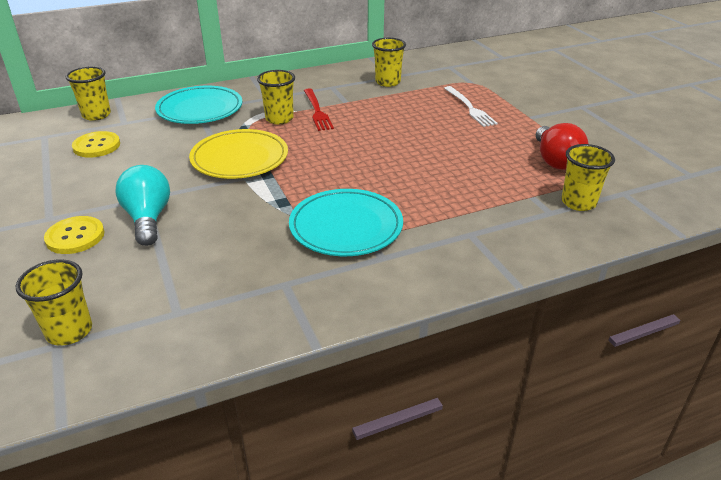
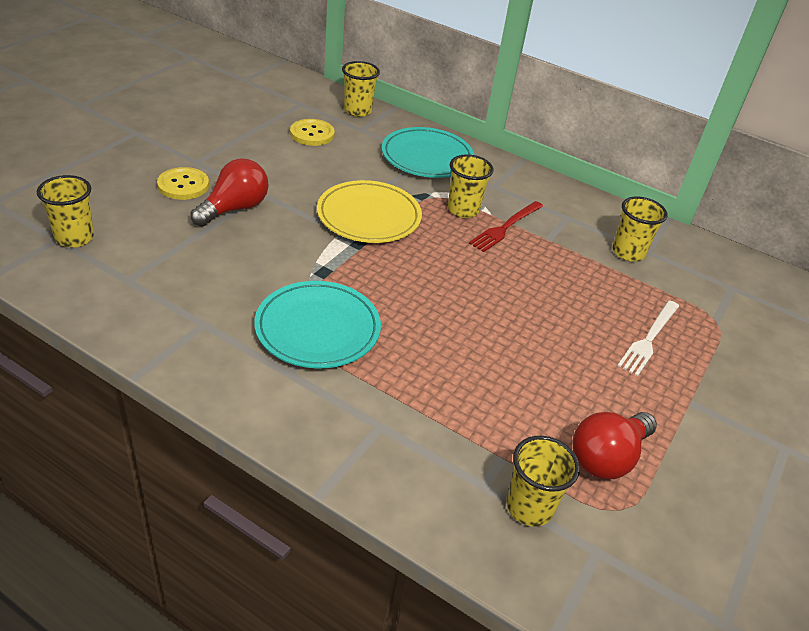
camera: 50 degrees right, 5 degrees up
(148, 219) = (234, 208): turquoise light bulb -> red light bulb

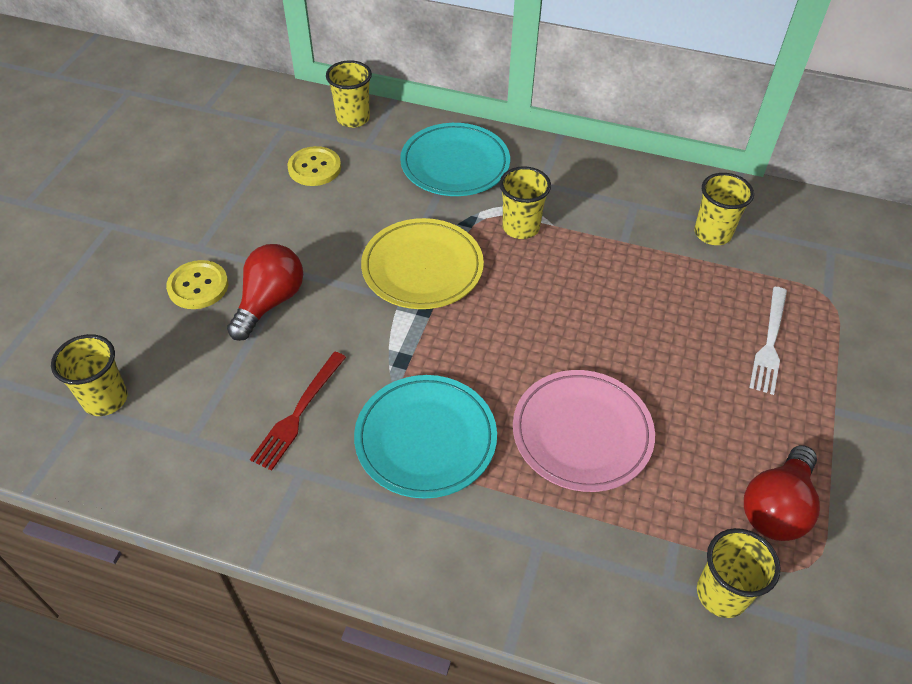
camera: 10 degrees left, 10 degrees up
(453, 359) = (582, 433): none -> pink plate
(505, 227) = (574, 238): red fork -> red fork (298, 413)

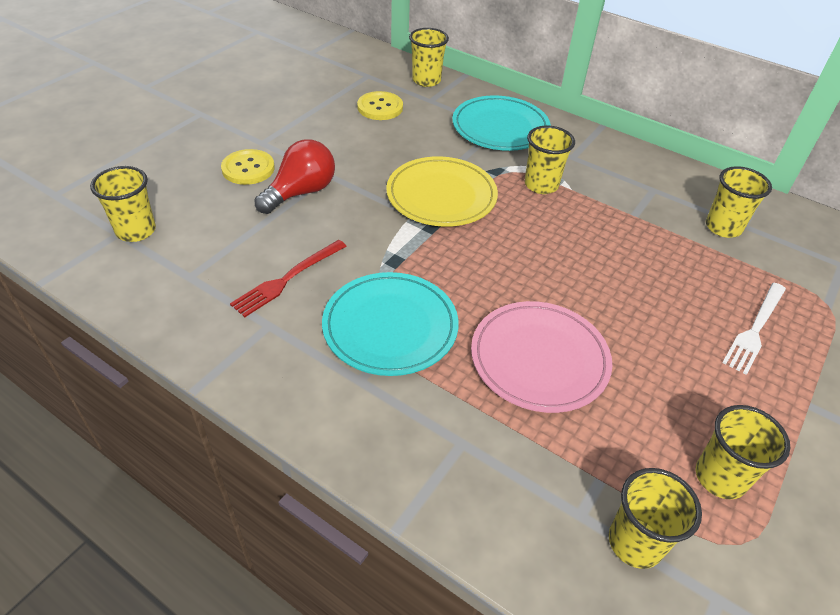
camera: 15 degrees right, 5 degrees down
(776, 507) = (720, 477): red light bulb -> yellow cup

